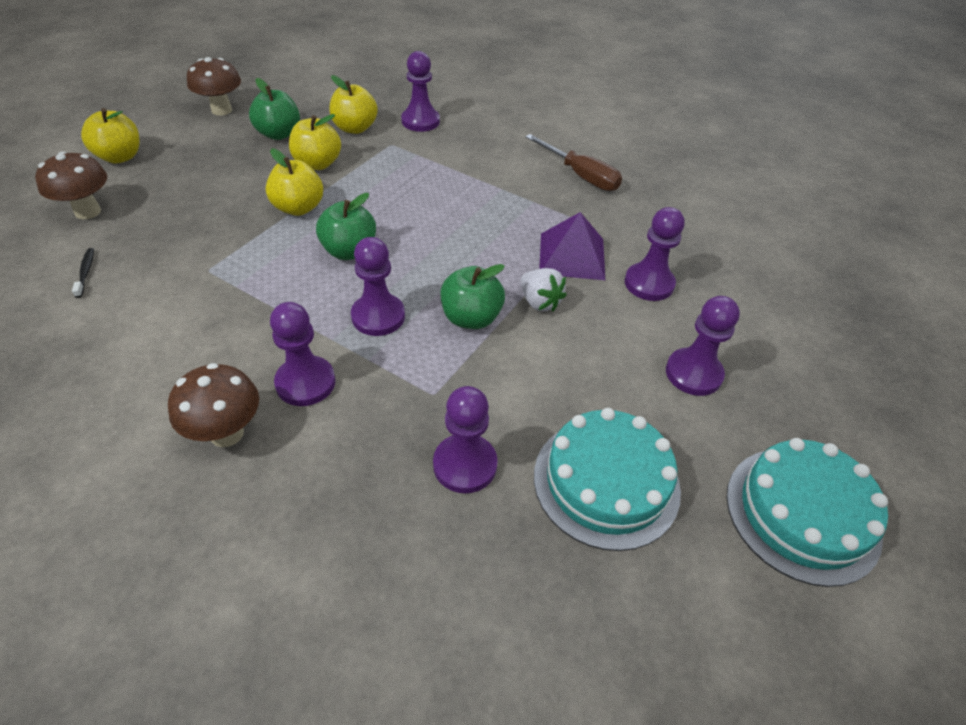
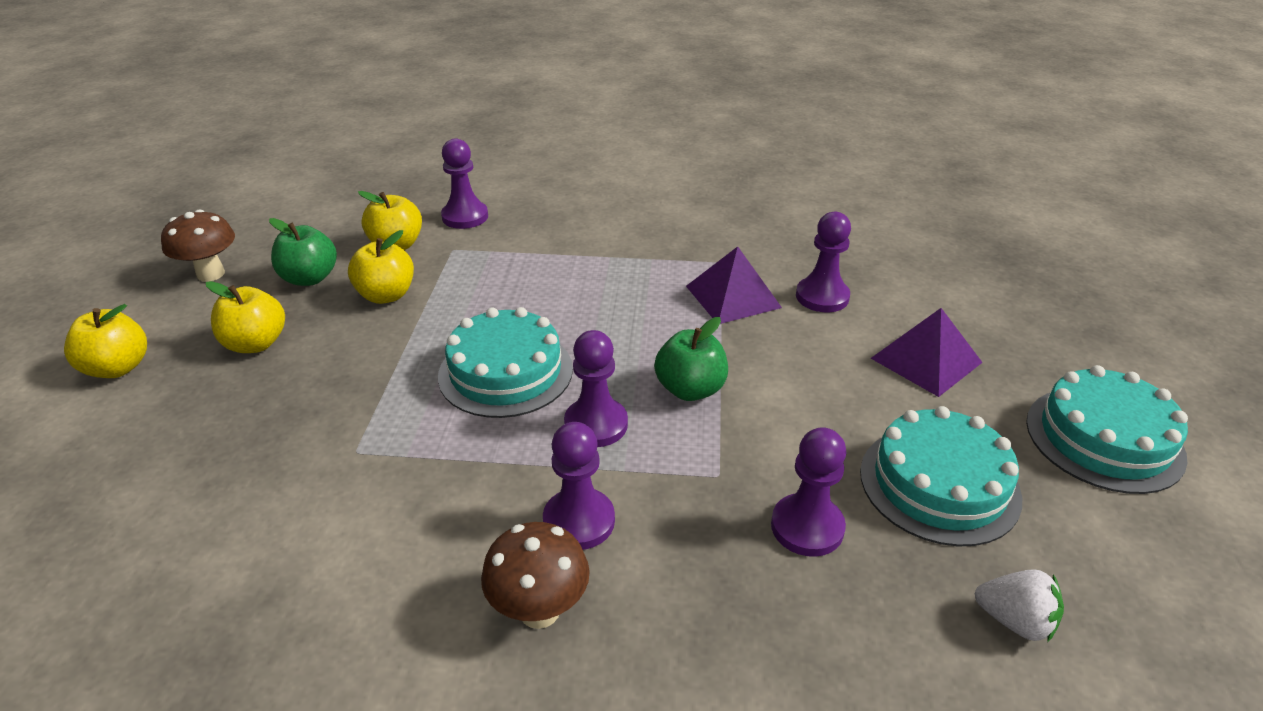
camera: 25 degrees left, 10 degrees down
(86, 272) = (195, 514): black toothbrush -> none
(88, 212) = (131, 445): brown mushroom -> none
(298, 208) = (406, 348): yellow apple -> yellow apple (256, 344)
(349, 251) = (506, 372): green apple -> turquoise cake
(539, 302) = (741, 350): white strawberry -> white strawberry (1014, 621)
(580, 176) = (675, 220): brown screwdriver -> none
(693, 373) = (926, 360): purple pawn -> purple pyramid

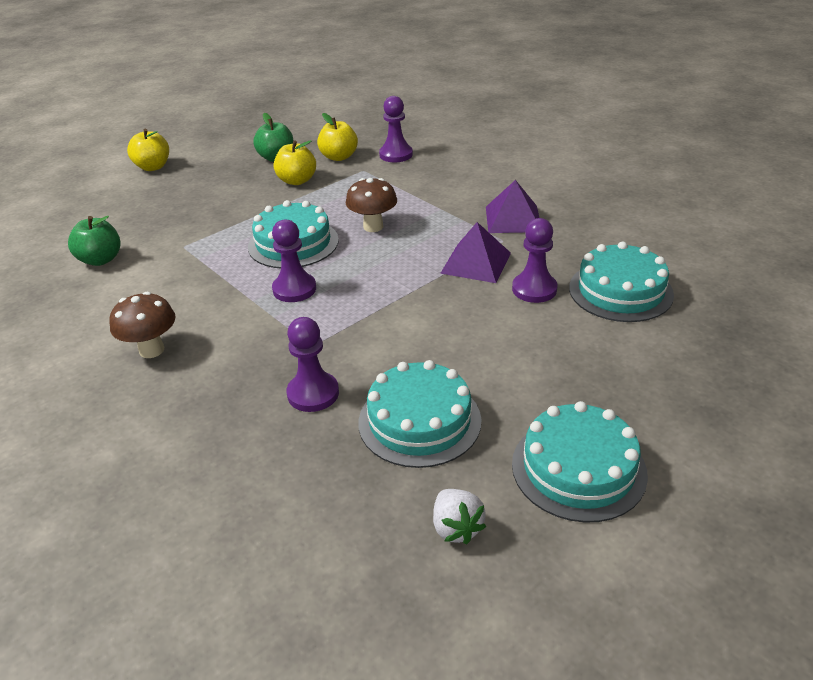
camera: 45 degrees right, 0 degrees up
(211, 274) = (240, 139): brown mushroom -> brown mushroom (373, 227)
(256, 344) = (213, 179): yellow apple -> none
(579, 521) = (220, 326): purple pawn -> none
(690, 389) = (367, 298): green apple -> green apple (100, 260)
(886, 263) = (620, 291): none -> turquoise cake
(926, 360) = (537, 358): purple pyramid -> purple pyramid (513, 219)
(1014, 621) = (339, 503): white strawberry -> white strawberry (456, 528)

